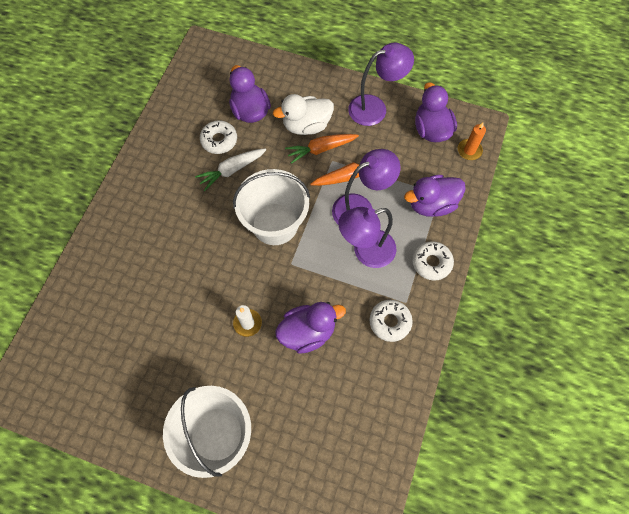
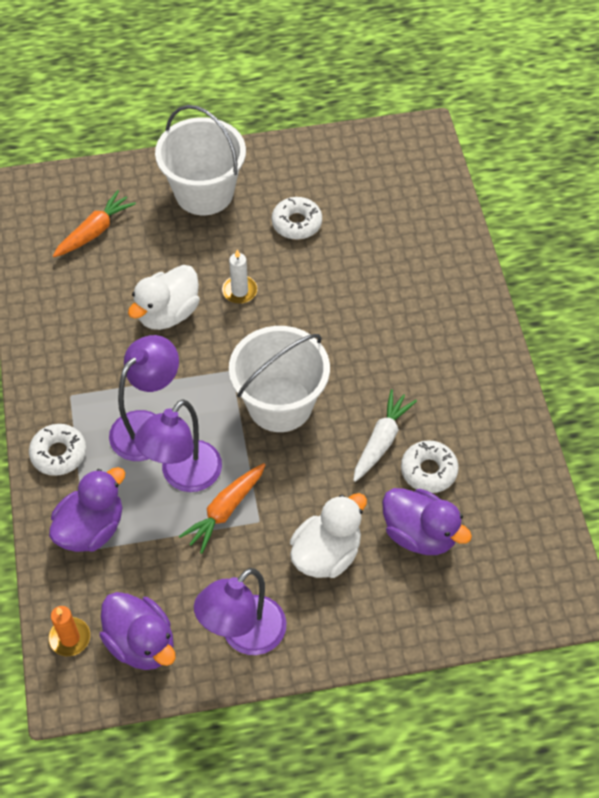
camera: 150 degrees right, 10 degrees down
(307, 332) = (168, 313): purple duck -> white duck
(321, 149) = (284, 529): orange carrot -> orange carrot (94, 231)
(390, 322) = (80, 366): white donut -> white donut (296, 223)

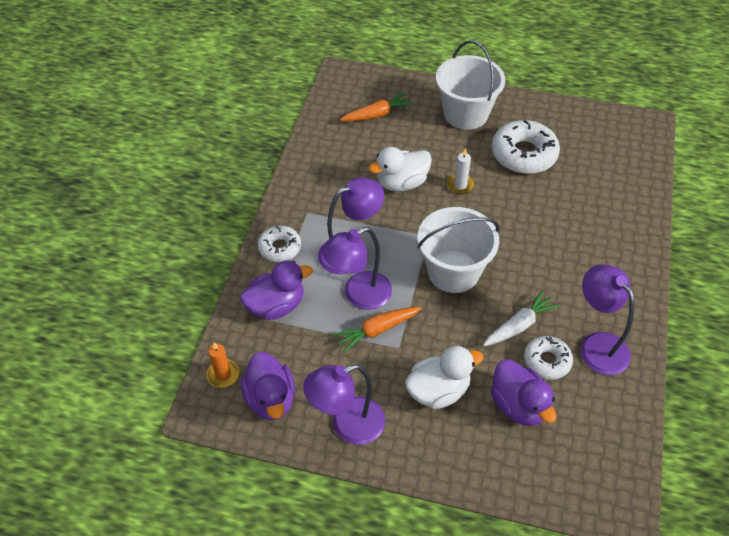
camera: 25 degrees right, 5 degrees down
(296, 223) = (523, 154): white donut -> white donut, size x1.69
(474, 430) = (597, 345): none -> purple lamp

